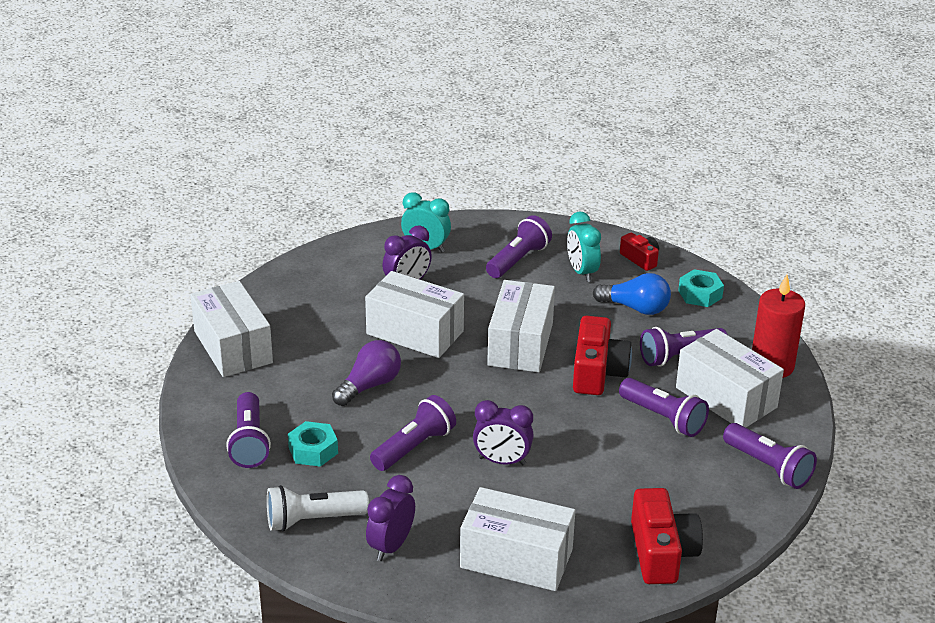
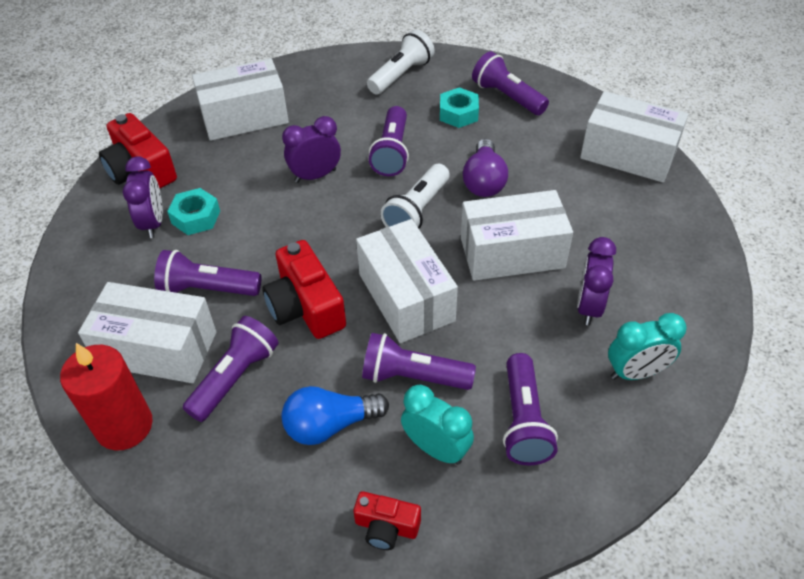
camera: 145 degrees right, 15 degrees up
(391, 546) = (334, 85): purple clock -> purple clock (153, 223)
(448, 391) = (417, 210): none -> white flashlight
(700, 294) = (269, 503): turquoise nut -> turquoise nut (196, 217)
(768, 467) = (81, 289): purple flashlight -> purple flashlight (413, 376)

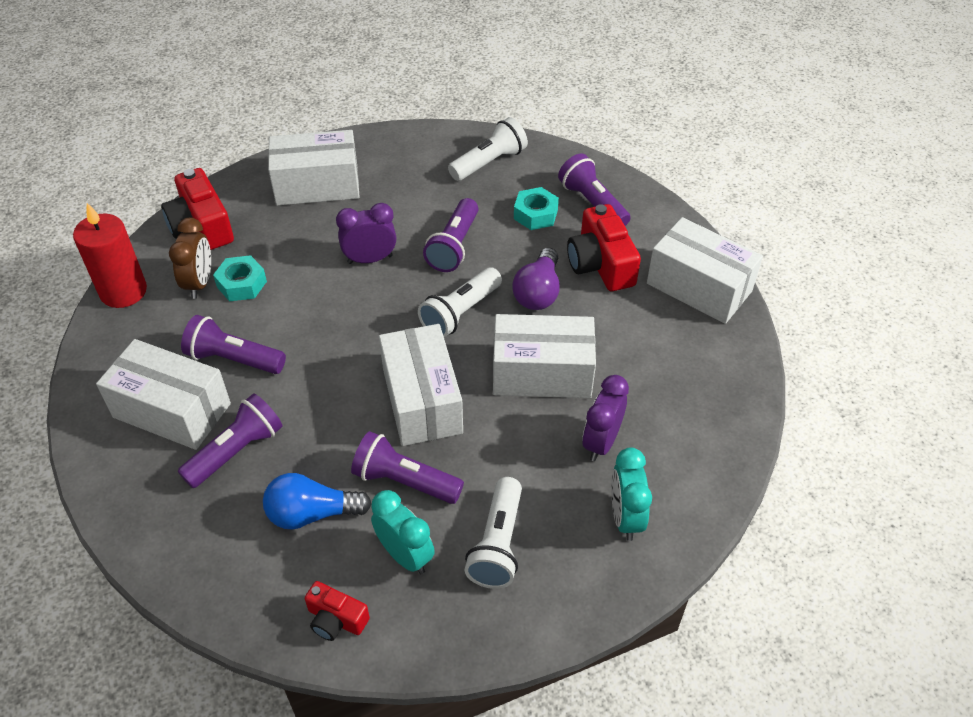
camera: 10 degrees right, 0 degrees up
(124, 426) = (123, 479): red candle -> red candle (123, 291)
(153, 223) = (199, 283): purple clock -> brown clock
(306, 307) = (322, 393): red camera -> red camera (601, 264)
(523, 420) = (498, 544): purple flashlight -> white flashlight
(636, 372) = (625, 517): turquoise clock -> turquoise clock turned 90 degrees clockwise

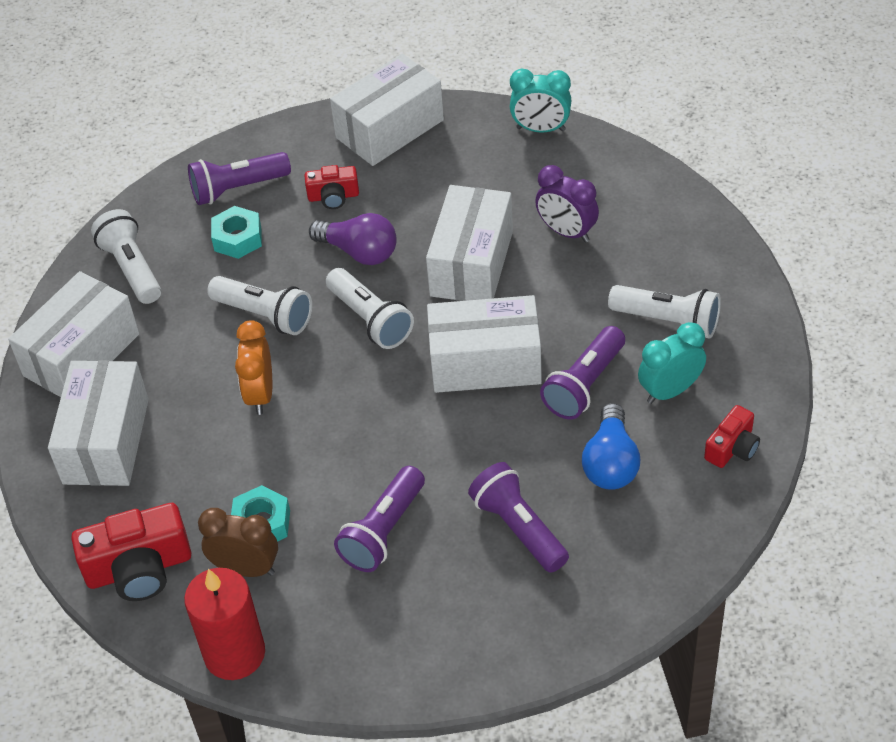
camera: 75 degrees left, 0 degrees up
(172, 410) = (447, 592): white box -> white box (81, 355)
(370, 259) = (260, 394): purple clock -> orange clock
(454, 246) = (264, 315): purple flashlight -> white flashlight
(601, 264) = (333, 196): red camera -> red camera, size x0.57
(625, 517) = (653, 229): turquoise clock -> turquoise clock (541, 129)

